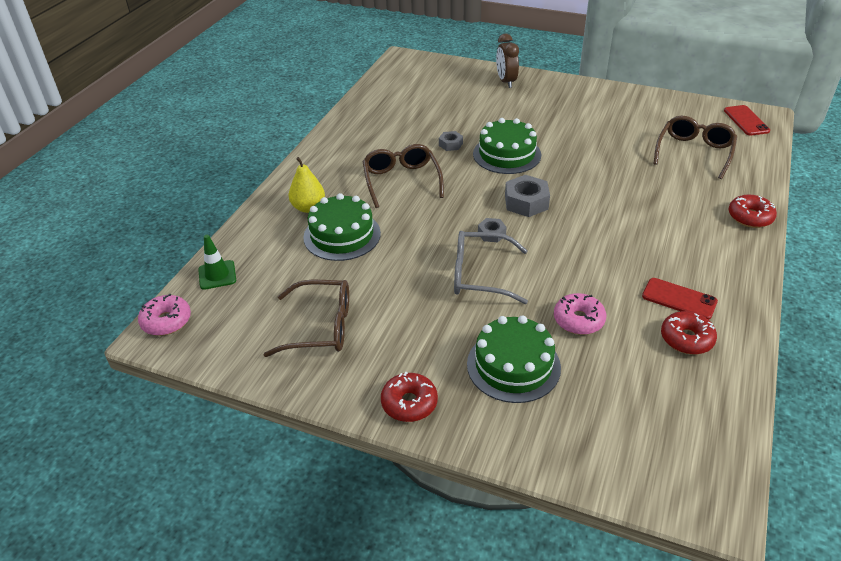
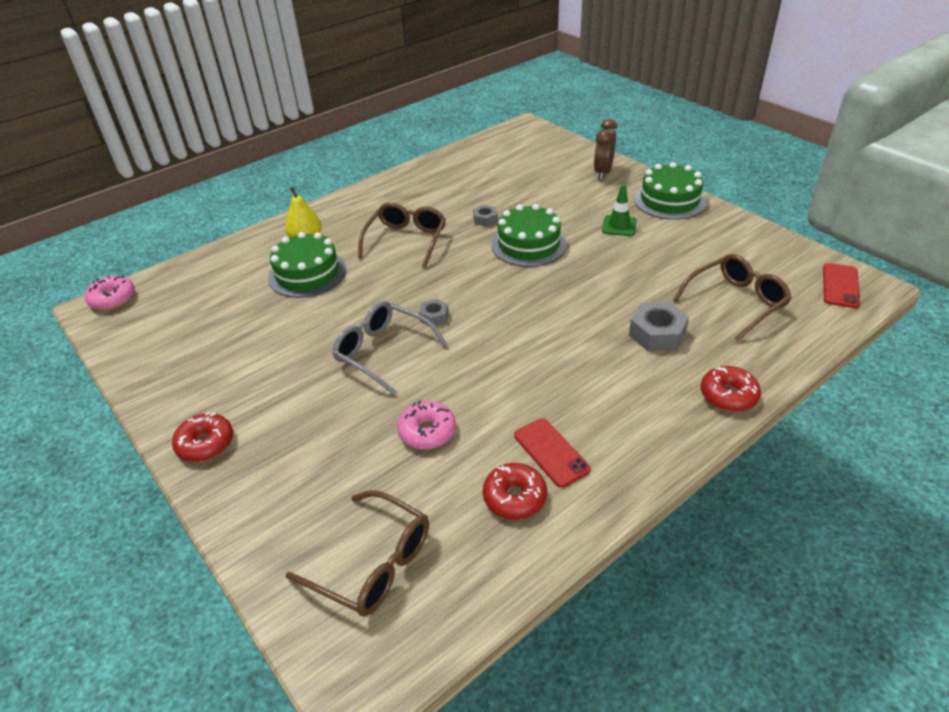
camera: 30 degrees right, 0 degrees up
(217, 275) = (183, 274): green traffic cone -> green traffic cone (619, 226)
(320, 327) = (209, 347): brown glasses -> brown glasses (371, 563)
(513, 365) = (323, 449): green cake -> green cake (669, 200)
(526, 202) = (498, 297): grey nut -> grey nut (657, 334)

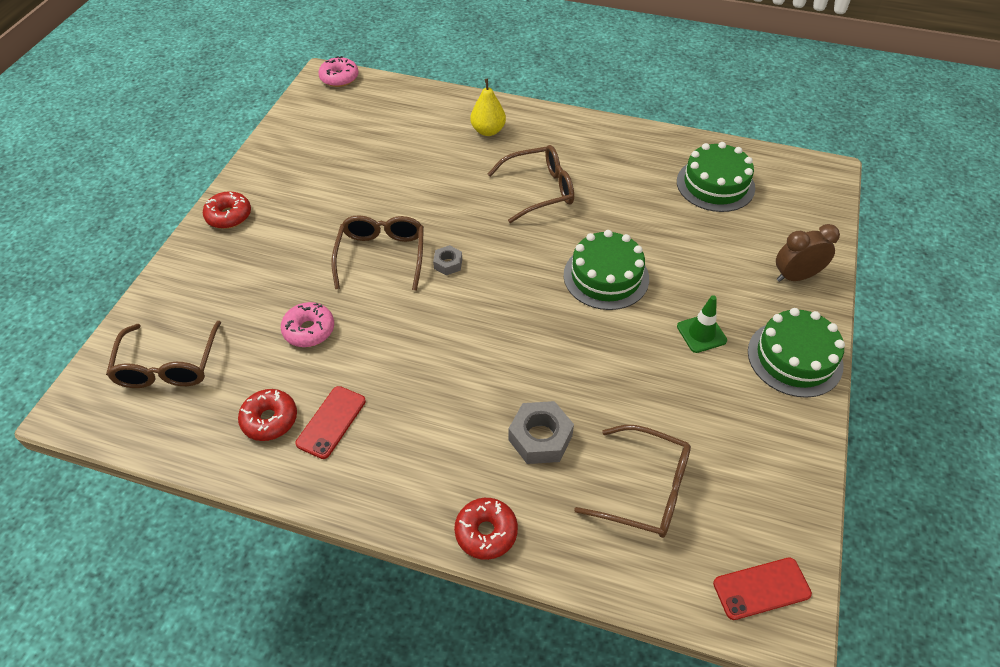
camera: 55 degrees right, 10 degrees up
(307, 273) = (445, 157): green cake -> green cake (715, 185)
(384, 352) = (381, 256): grey glasses -> brown glasses
(485, 219) = (619, 226): grey nut -> none

